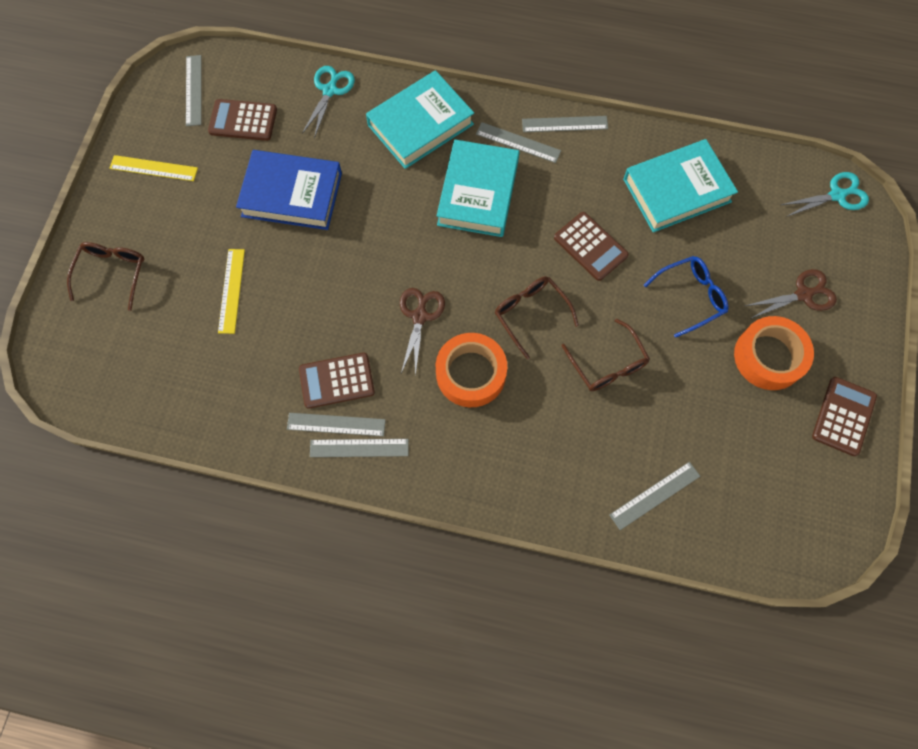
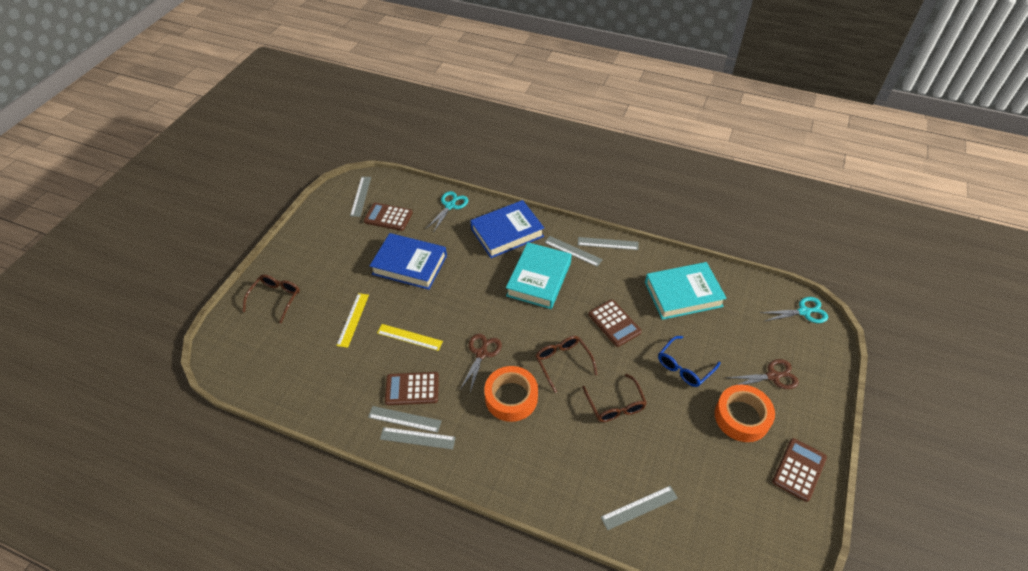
camera: 10 degrees right, 20 degrees down
(154, 168) = (322, 238): yellow ruler -> yellow ruler (409, 337)
(420, 125) = (507, 233): turquoise book -> blue book
(690, 297) = (684, 366): blue glasses -> blue glasses turned 150 degrees clockwise

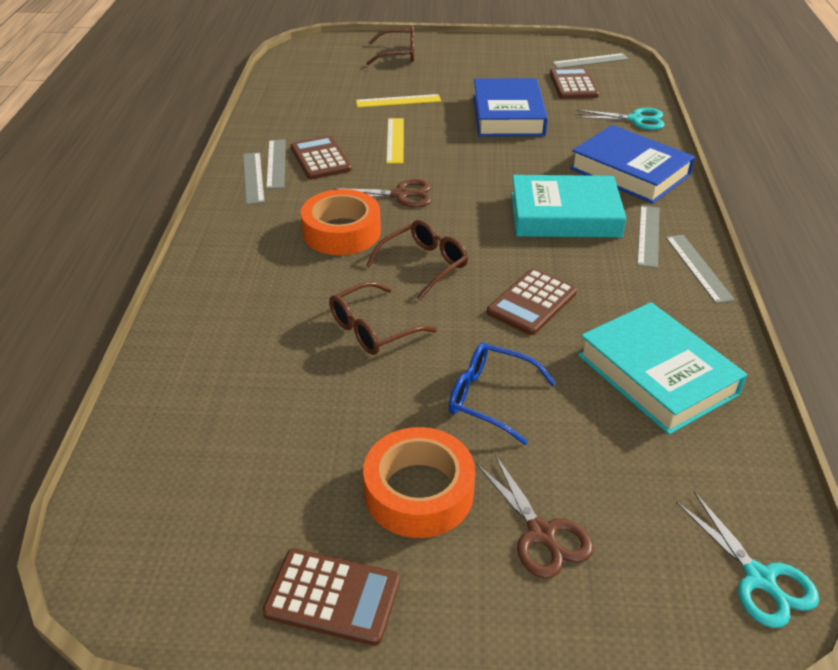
camera: 70 degrees right, 10 degrees down
(639, 507) = (200, 383): grey ruler -> none

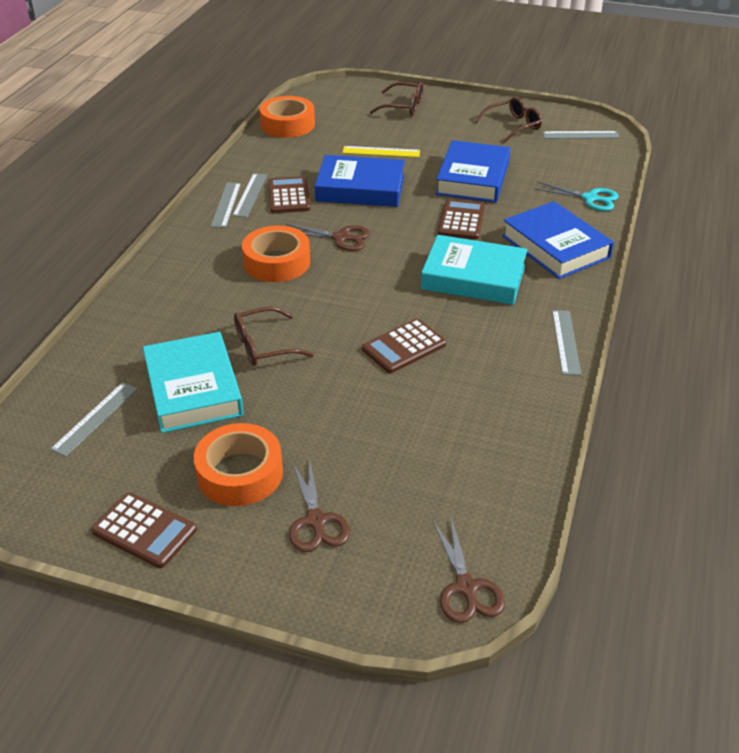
camera: 15 degrees right, 0 degrees up
(283, 86) = (287, 124): none -> orange tape
(395, 140) = (360, 188): yellow ruler -> blue book
(423, 265) = (330, 301): brown glasses -> brown glasses (512, 126)
(491, 398) = (330, 416): blue glasses -> none
(573, 84) = (550, 156): brown calculator -> brown calculator (461, 220)
(648, 236) = (538, 307): grey ruler -> grey ruler (95, 418)
(656, 375) = (475, 423): turquoise book -> turquoise book (193, 389)
(759, 578) = (466, 587): turquoise scissors -> brown scissors

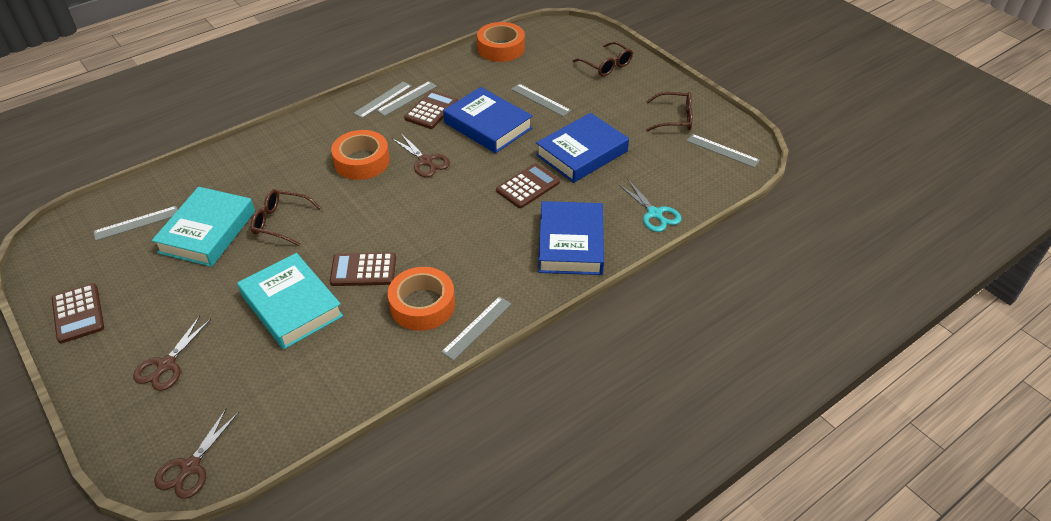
camera: 35 degrees right, 5 degrees up
(240, 473) = (165, 306): orange tape -> orange tape (422, 305)
(381, 152) = (540, 100): yellow ruler -> grey ruler
(473, 277) = (477, 239): turquoise book -> turquoise book (292, 306)

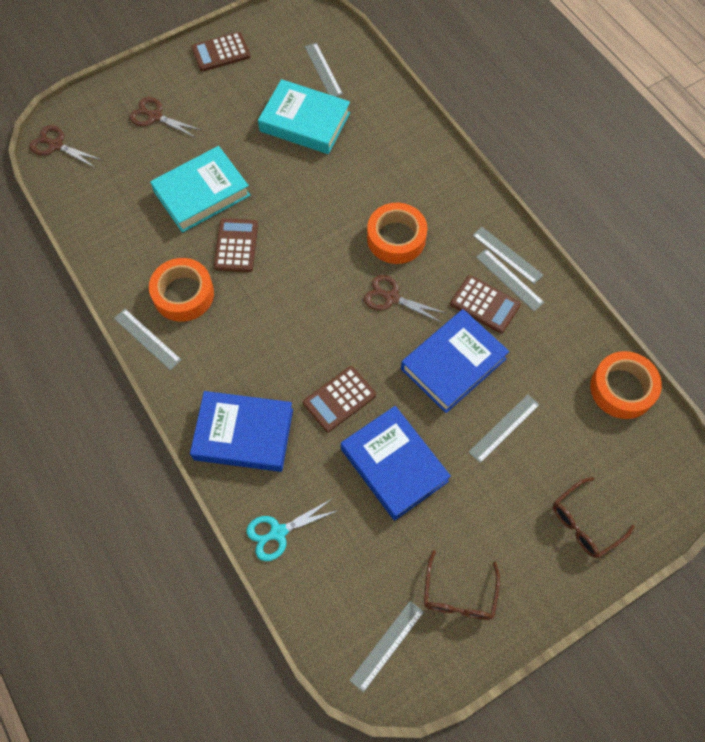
camera: 95 degrees right, 20 degrees up
(281, 222) = (310, 176): brown glasses -> none
(425, 161) = (392, 298): brown scissors -> brown scissors turned 60 degrees clockwise
(528, 186) = (339, 399): brown calculator -> brown calculator turned 90 degrees clockwise

